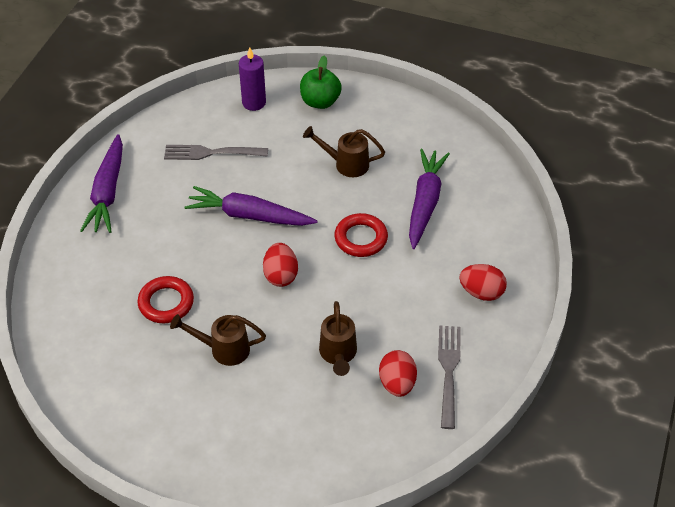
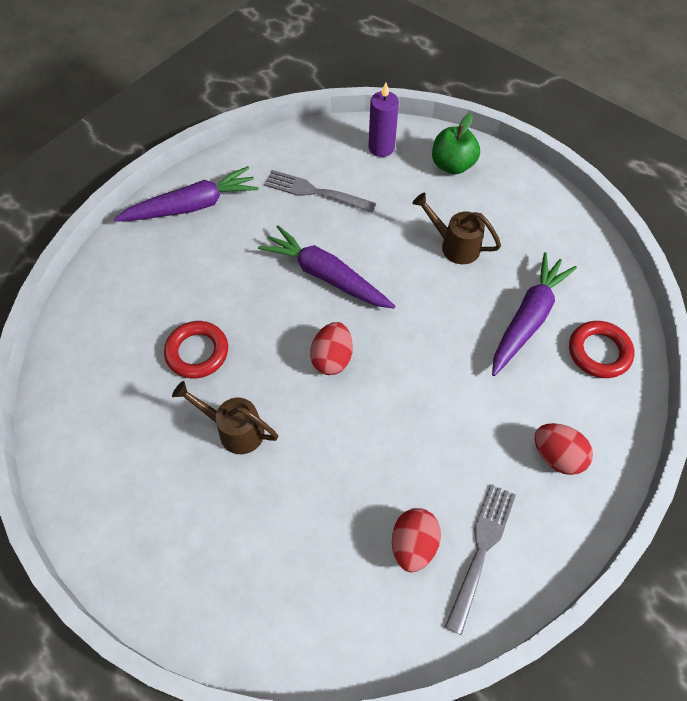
camera: 20 degrees right, 10 degrees up
(107, 192) = (192, 206): purple carrot -> purple carrot turned 135 degrees counterclockwise
(338, 354) = (358, 481): brown watering can -> none
(361, 238) = (438, 341): red ring -> red ring (599, 352)

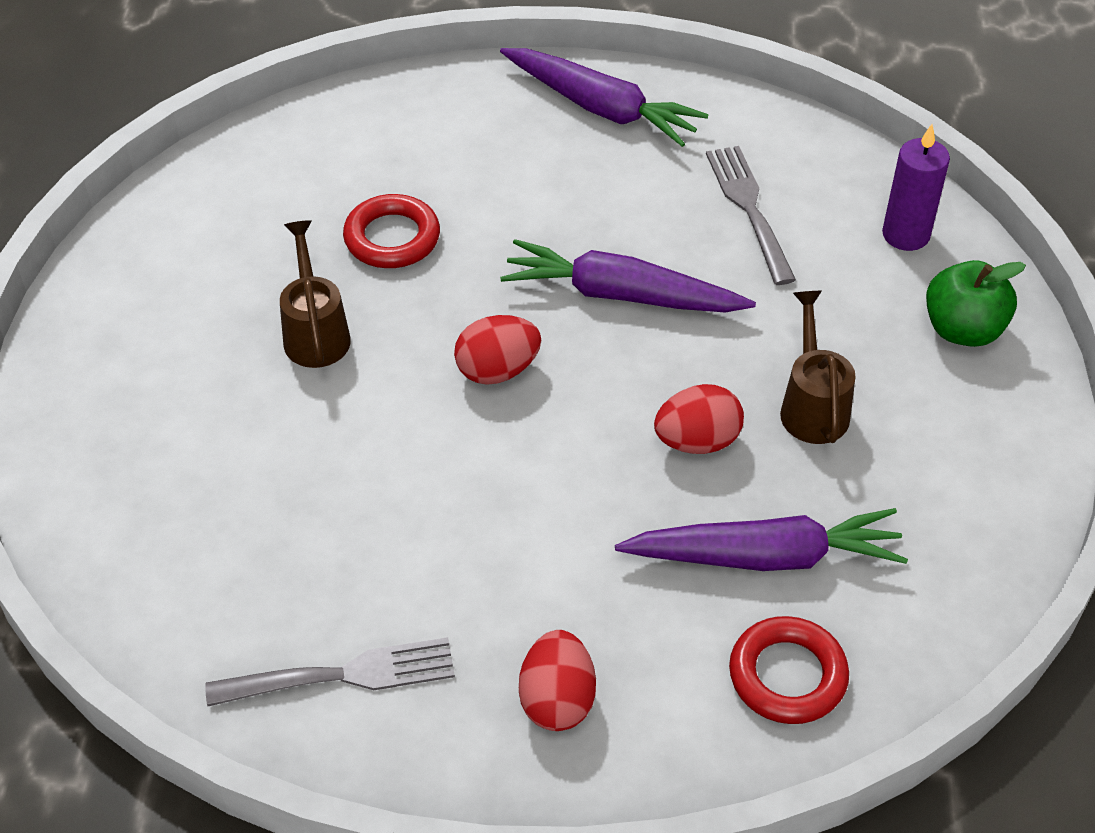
camera: 55 degrees right, 10 degrees down
(326, 275) = (621, 295): purple carrot -> purple carrot turned 75 degrees counterclockwise
(413, 544) = (296, 595): red egg -> red egg (697, 441)

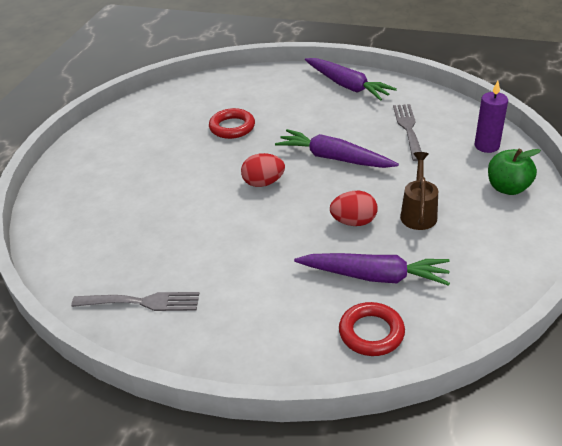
camera: 15 degrees right, 10 degrees down
(315, 332) = (183, 160): brown watering can -> none
(557, 700) = (245, 328): red egg -> none

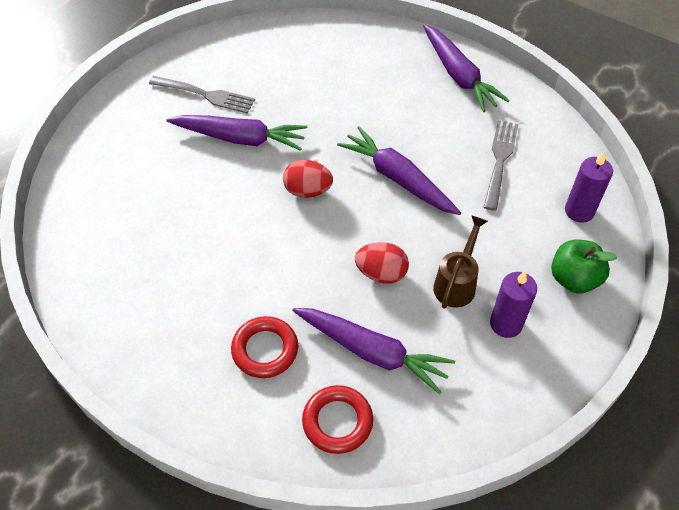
camera: 15 degrees right, 15 degrees up
(141, 302) = (127, 309): grey fork -> grey fork (205, 95)
(188, 162) = (240, 138): none -> purple carrot
(232, 127) = (305, 101): red ring -> red ring (265, 350)
(472, 229) = (506, 324): none -> purple candle

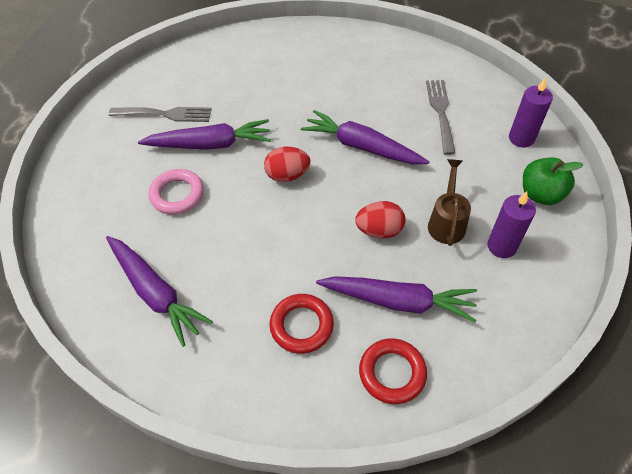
camera: 15 degrees left, 0 degrees up
(189, 184) = (177, 194): none -> pink ring
(459, 75) = (379, 52): purple carrot -> purple carrot (155, 293)

